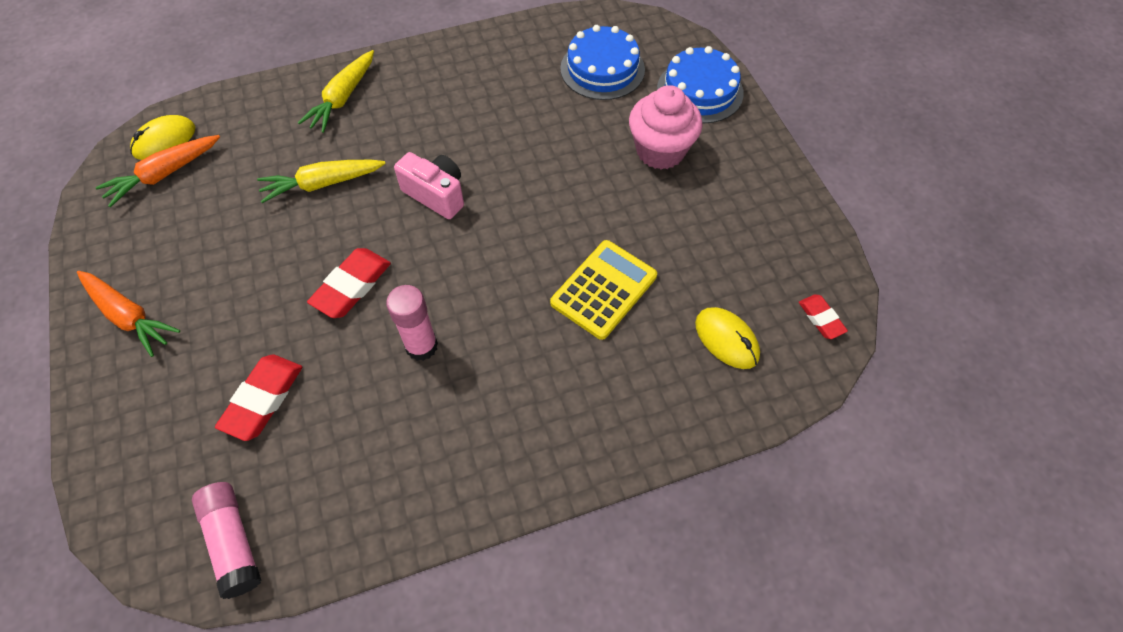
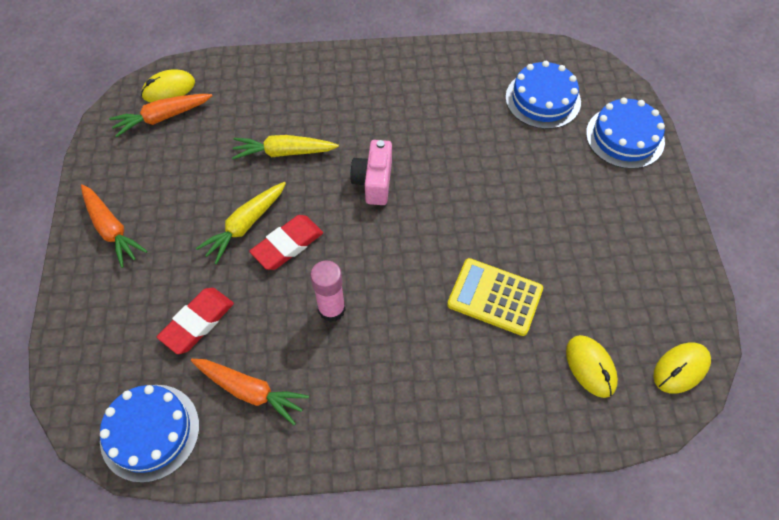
camera: 15 degrees right, 0 degrees up
(233, 542) = (150, 432): pink glue stick -> blue cake
(342, 98) = (317, 81): yellow carrot -> yellow carrot (245, 225)
(347, 462) = (250, 391): none -> orange carrot
(436, 194) = (374, 182): pink camera -> pink camera turned 135 degrees counterclockwise
(604, 289) = (495, 297): yellow calculator -> yellow calculator turned 120 degrees counterclockwise
(660, 151) = (575, 184): pink cupcake -> none
(821, 318) = (680, 369): red eraser -> yellow mouse

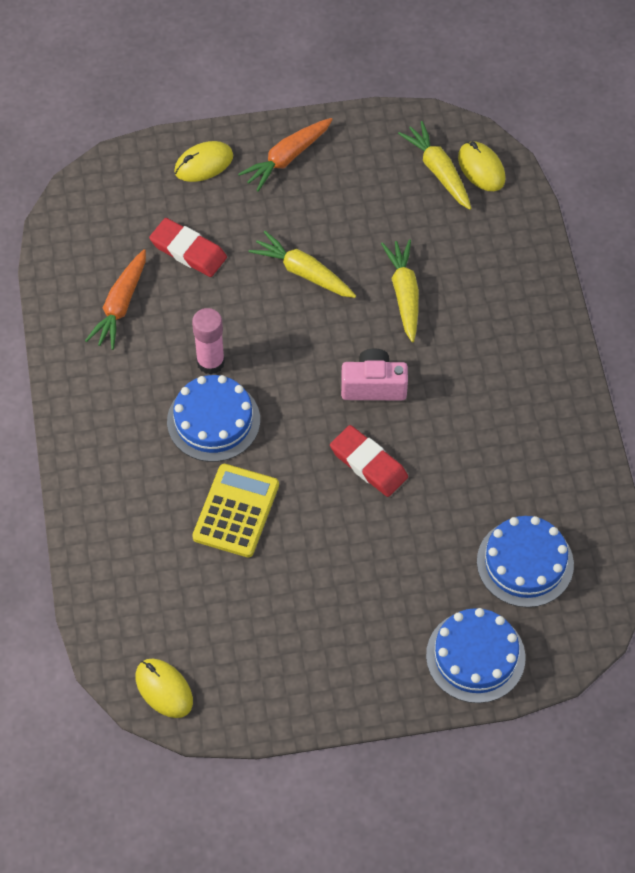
camera: 85 degrees right, 0 degrees up
(150, 432) = (78, 235): blue cake -> blue cake (213, 420)
(162, 118) = (438, 171): orange carrot -> yellow carrot
(287, 245) = (283, 314): red eraser -> red eraser (368, 464)
(590, 367) = (161, 601): yellow mouse -> yellow mouse (203, 164)

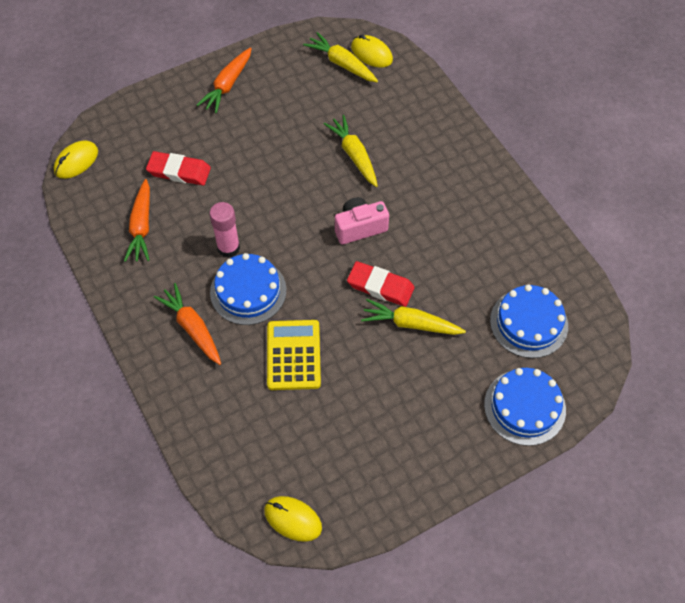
camera: 20 degrees left, 0 degrees up
(134, 443) = (192, 328): none -> orange carrot
(203, 164) = (166, 106): yellow mouse -> yellow mouse (76, 161)
(303, 272) = (272, 161): yellow carrot -> yellow carrot (410, 324)

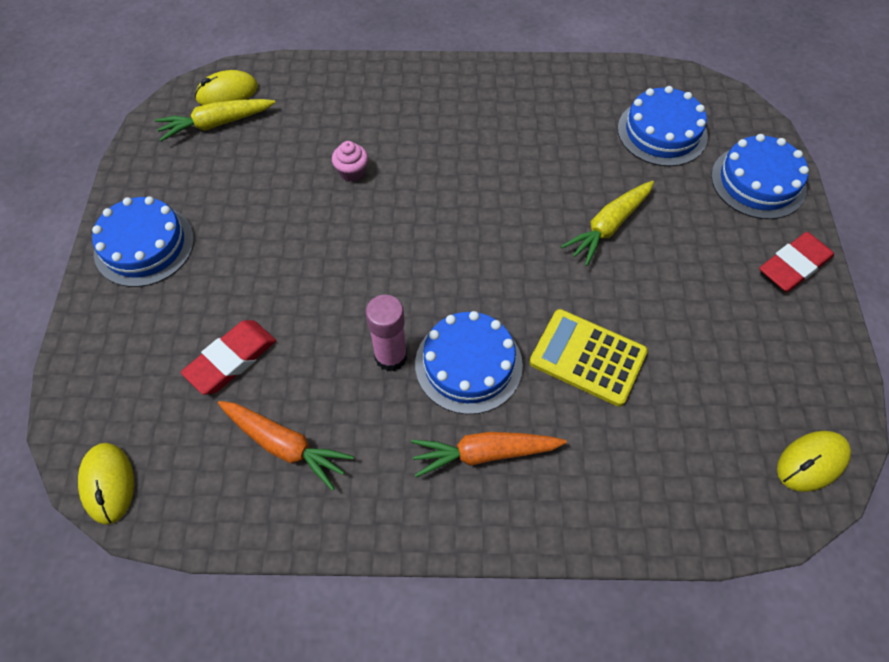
camera: 60 degrees left, 0 degrees up
(227, 85) = (144, 245): orange carrot -> blue cake
(354, 155) = (352, 172): yellow carrot -> pink cupcake
(359, 228) = (454, 213): pink camera -> none
(380, 286) = (544, 231): red eraser -> red eraser (794, 265)

